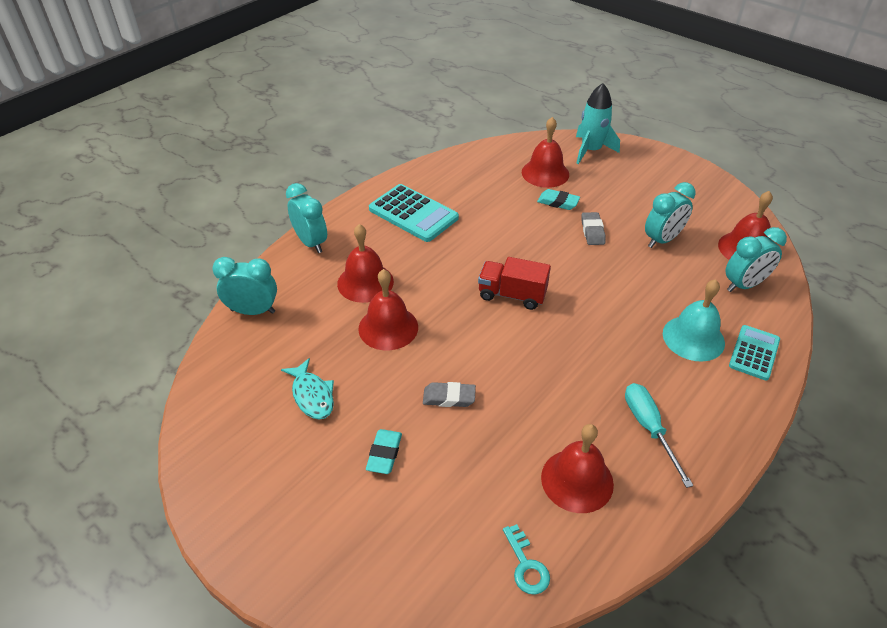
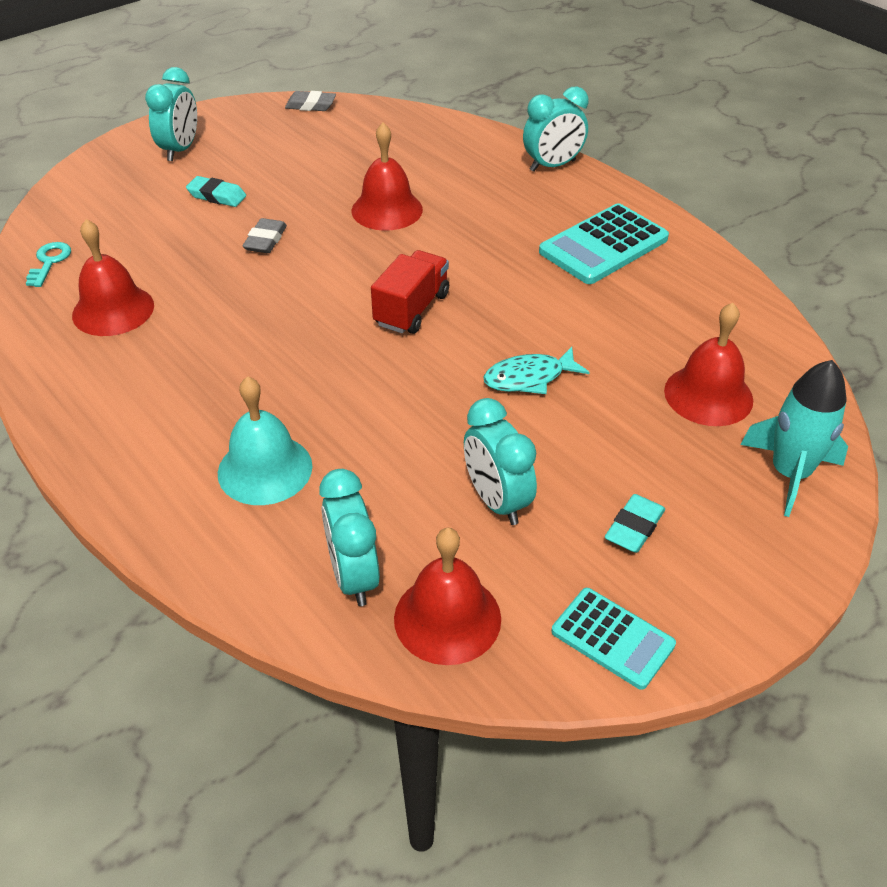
camera: 100 degrees right, 0 degrees up
(253, 311) = (442, 130): turquoise clock -> turquoise clock (180, 150)
(312, 395) = (309, 160): turquoise fish -> turquoise fish (529, 378)
(365, 282) = (469, 199): red bell -> none
(526, 565) = (49, 262): turquoise key -> turquoise key turned 105 degrees clockwise
(558, 202) = (619, 394): turquoise eraser -> turquoise eraser (634, 528)
(592, 231) = (535, 418): grey eraser -> grey eraser (311, 105)
(649, 428) = (144, 381): turquoise screwdriver -> none
(754, 353) = (207, 530): turquoise calculator -> turquoise calculator (612, 638)

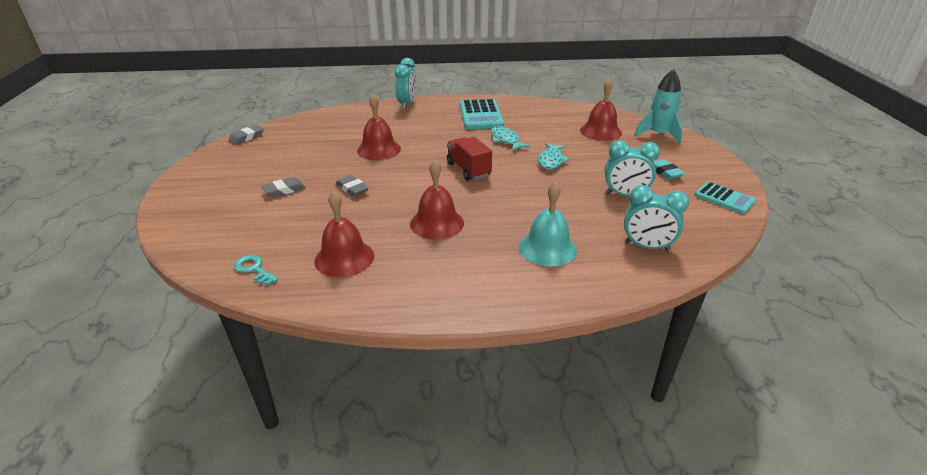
camera: 55 degrees left, 10 degrees down
(180, 150) = (214, 187): turquoise clock -> none
(217, 196) = (284, 190): turquoise eraser -> grey eraser
(447, 618) = (690, 231): red bell -> red bell (437, 223)
(546, 305) = (505, 140): none -> turquoise fish
(612, 638) = (724, 198): turquoise calculator -> turquoise calculator turned 60 degrees clockwise

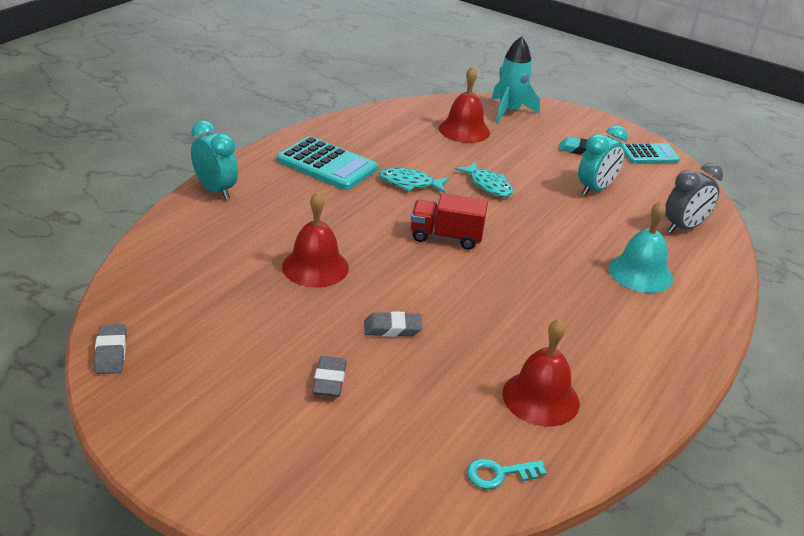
camera: 55 degrees left, 0 degrees up
(437, 223) = (534, 309): red bell -> none
(647, 246) = (683, 227): turquoise clock -> grey clock

